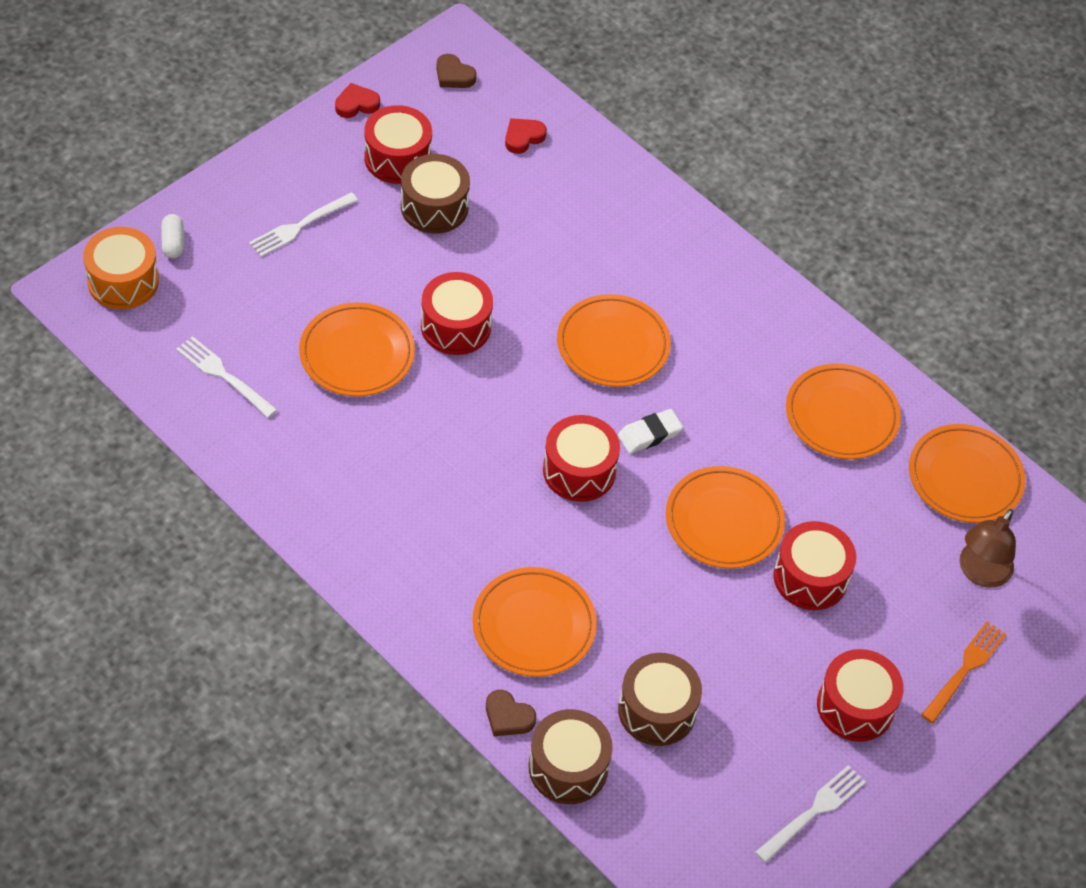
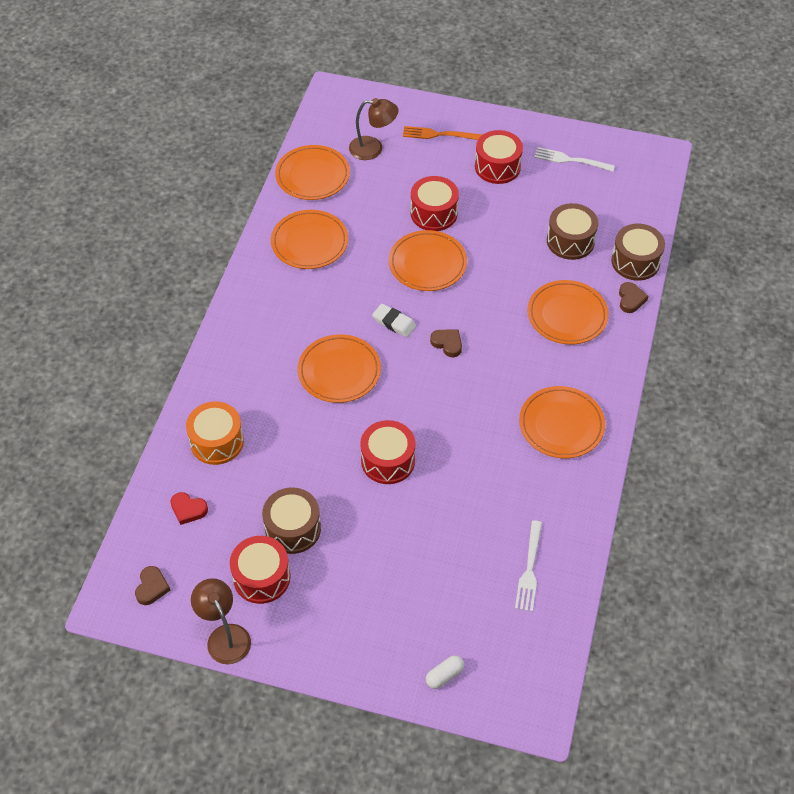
camera: 115 degrees left, 0 degrees up
(123, 281) = (502, 685): orange drum -> orange drum (217, 441)
(300, 226) = (369, 602): white fork -> none
(356, 104) = (225, 636): red heart -> brown lamp
(357, 353) = (452, 503): orange plate -> orange plate (561, 425)
(579, 470) = (447, 343): red drum -> brown heart

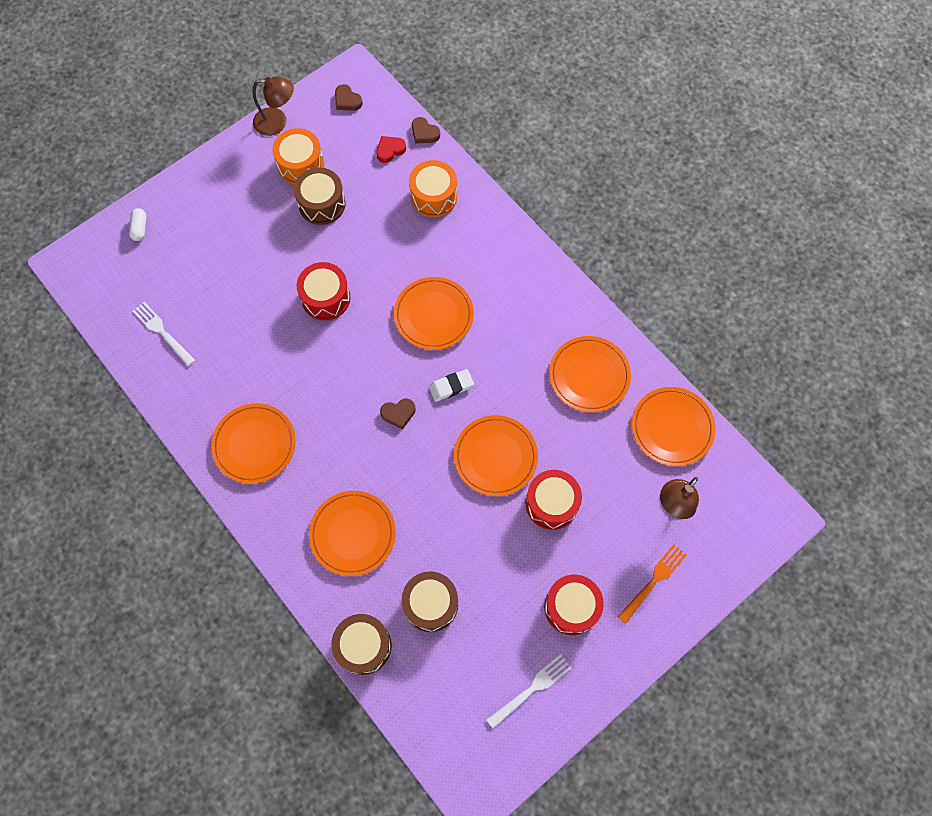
camera: 125 degrees right, 15 degrees up
(261, 577) = (301, 165): red drum -> orange drum
(630, 299) = (326, 604): brown heart -> brown heart (424, 133)

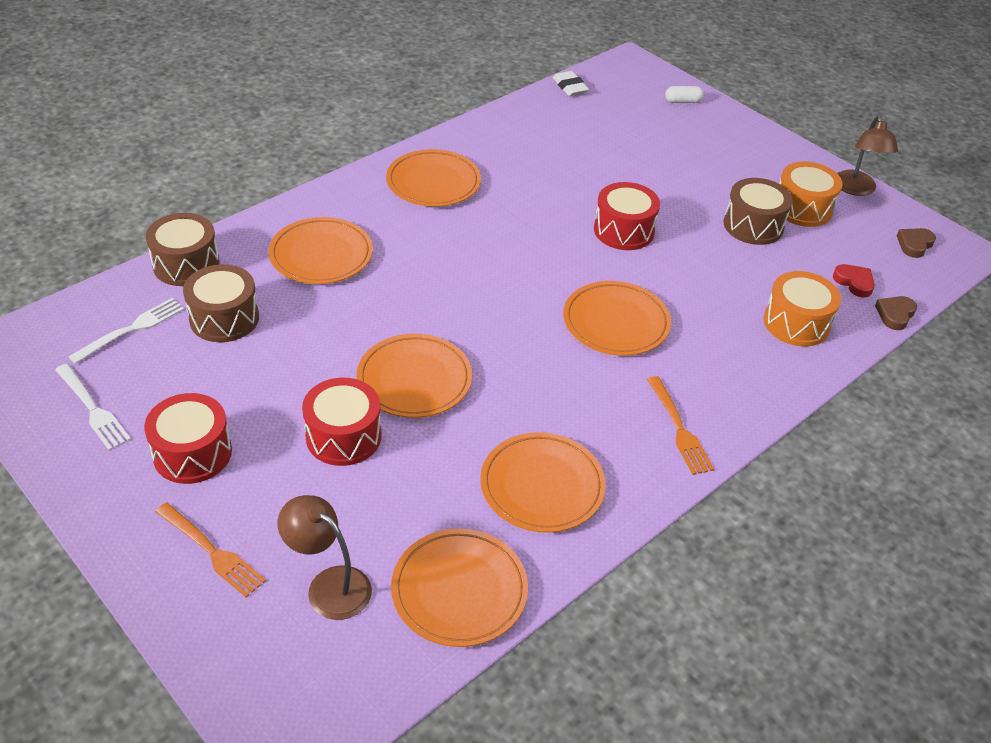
camera: 85 degrees right, 25 degrees down
(162, 332) = (562, 120): white fork -> white fork (131, 329)
(398, 413) = (474, 291): brown heart -> none
(451, 387) = (514, 338): white eraser -> white eraser (570, 87)
(536, 287) = (679, 428): none -> orange fork

